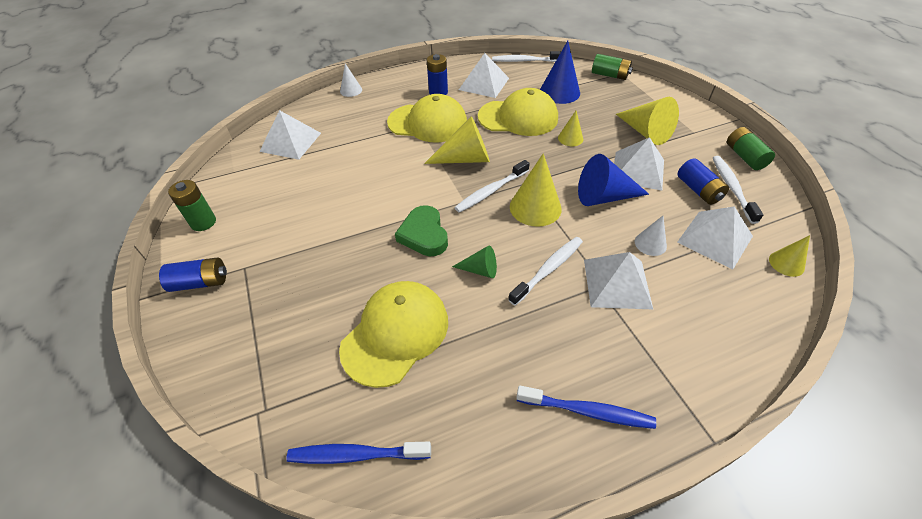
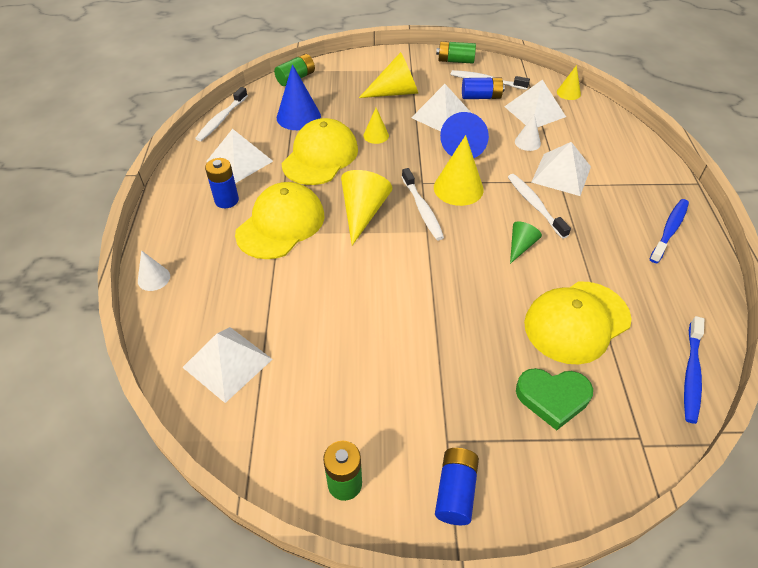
camera: 70 degrees left, 0 degrees up
(395, 334) = (576, 322): yellow cap -> yellow cap turned 90 degrees counterclockwise
(424, 235) = (461, 272): green heart -> green heart (552, 398)

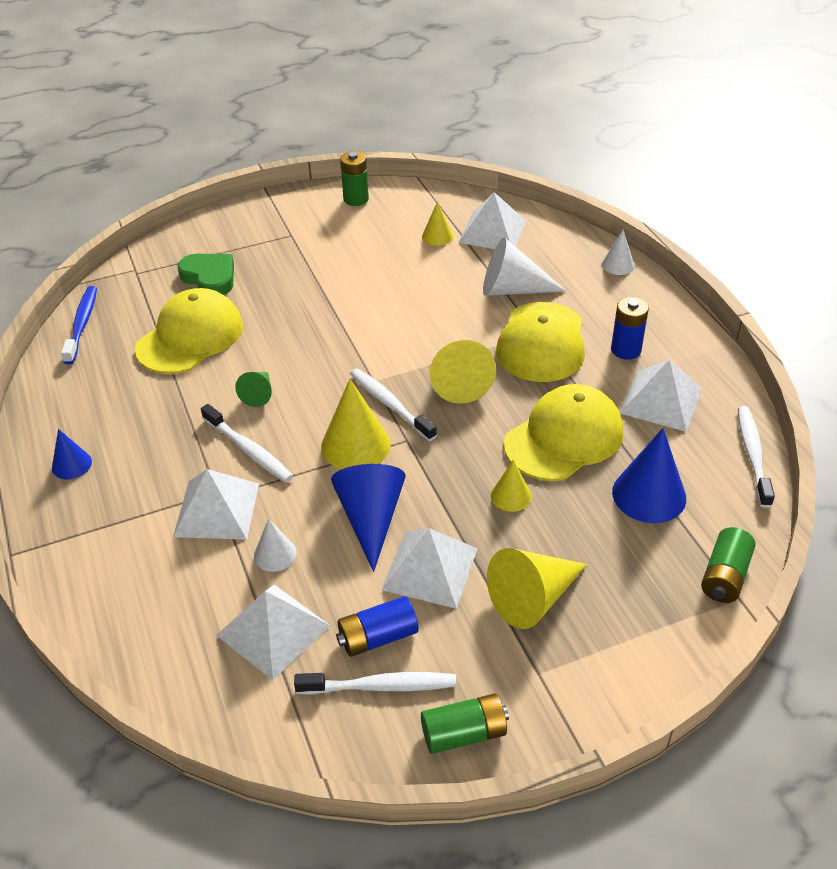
camera: 160 degrees right, 5 degrees down
(264, 281) = (512, 289): none -> white cone
(320, 156) = (564, 438): yellow cap -> yellow cap turned 135 degrees counterclockwise
(455, 491) = (276, 214): blue battery -> none
(552, 398) = (210, 278): green heart -> green heart turned 60 degrees clockwise
(568, 93) = (214, 705): yellow cone -> yellow cone (437, 236)
(669, 230) = (71, 464): blue toothbrush -> blue cone

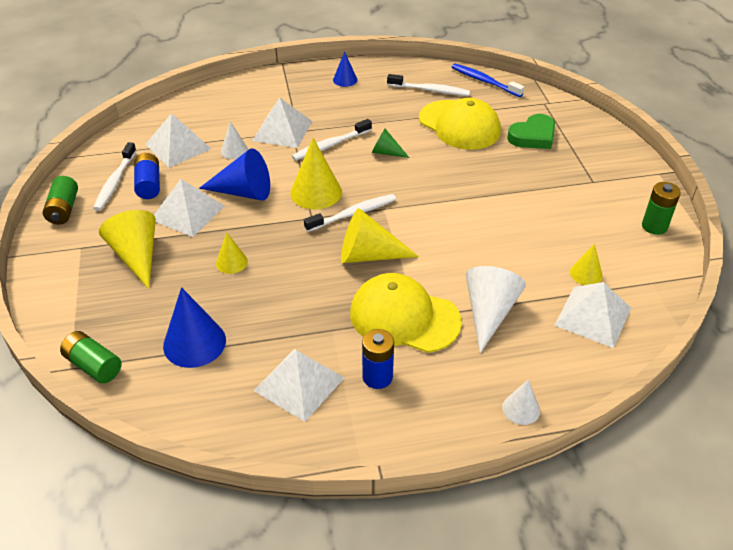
camera: 100 degrees right, 0 degrees up
(82, 324) = (484, 81): blue toothbrush -> blue toothbrush turned 150 degrees counterclockwise
(564, 438) = (278, 305): yellow cap -> none
(752, 455) = (204, 431): white toothbrush -> white toothbrush (430, 90)

